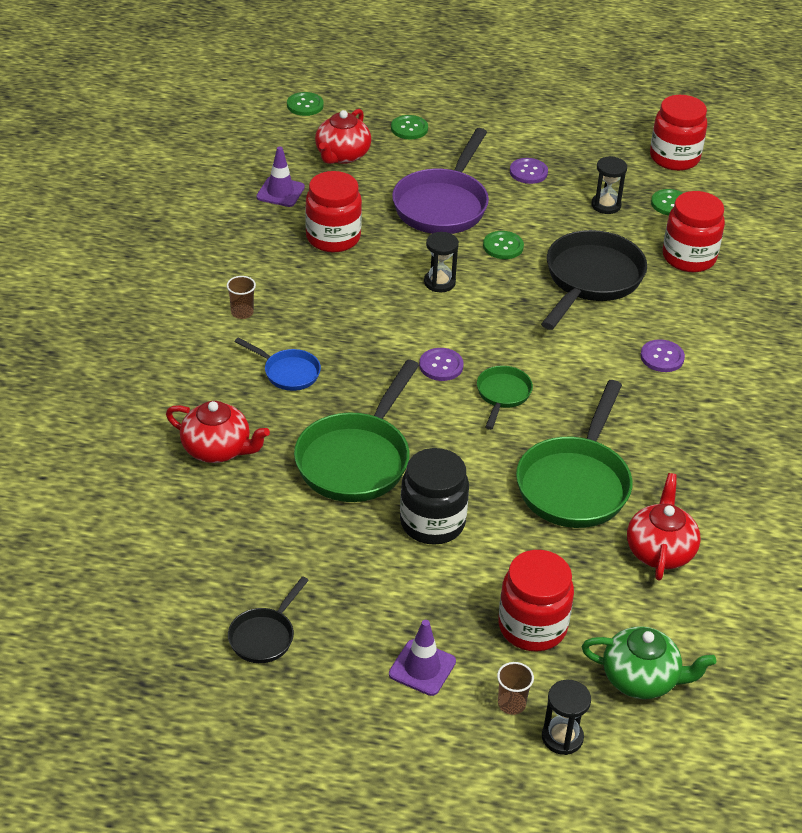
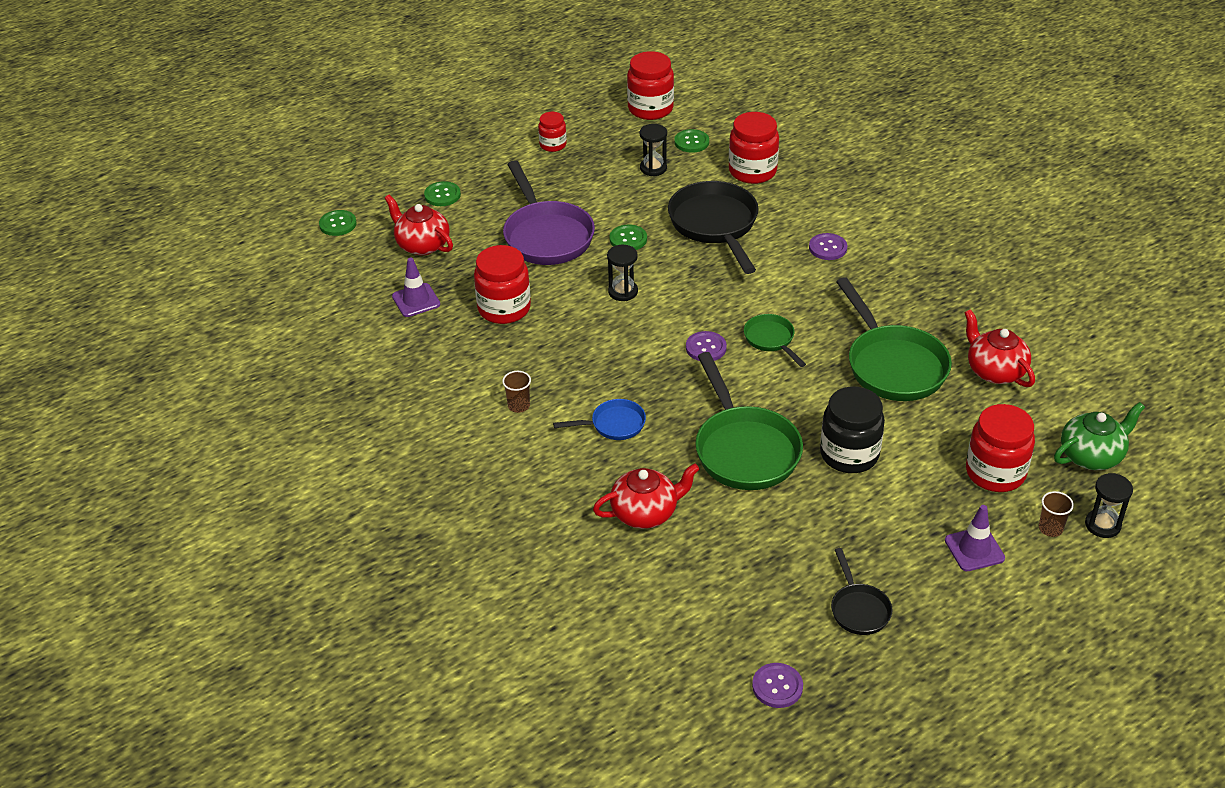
camera: 40 degrees left, 0 degrees up
(342, 155) = (422, 245): red teapot -> red teapot turned 150 degrees clockwise
(528, 172) = (570, 176): purple button -> purple button (777, 686)
(550, 140) = (553, 145): none -> red jar

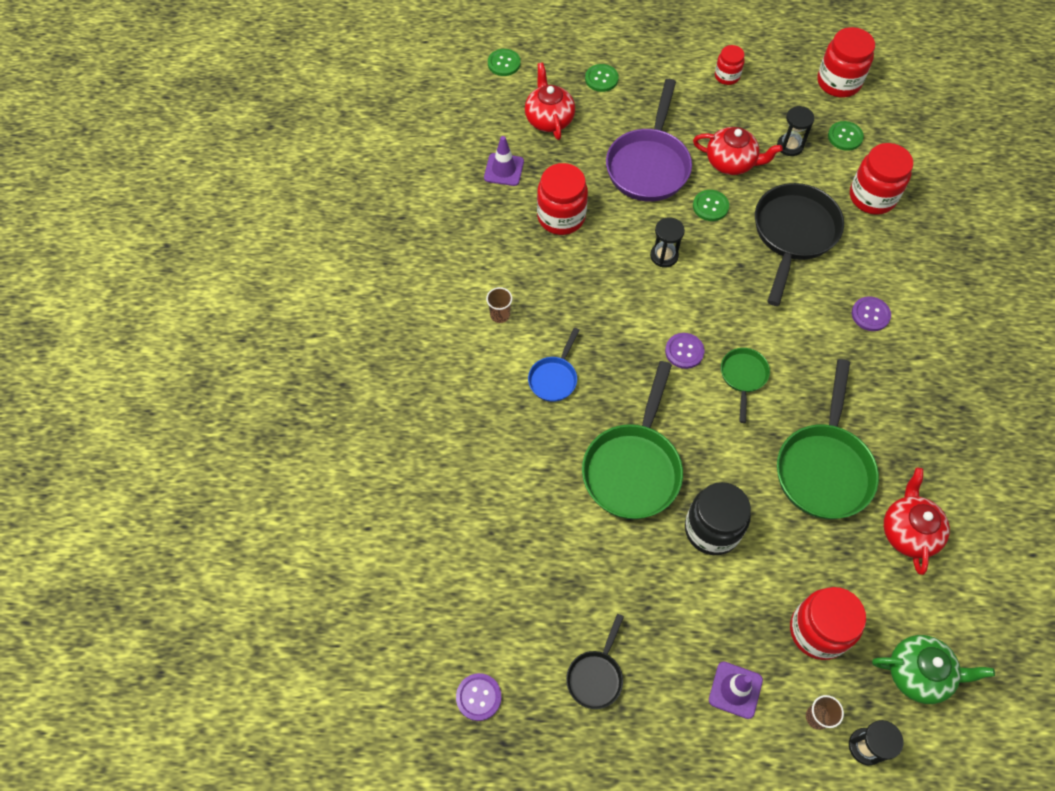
camera: 35 degrees right, 20 degrees up
(613, 424) = (554, 378): blue pan -> blue pan turned 90 degrees clockwise
(645, 512) = (512, 474): red teapot -> red teapot (731, 162)

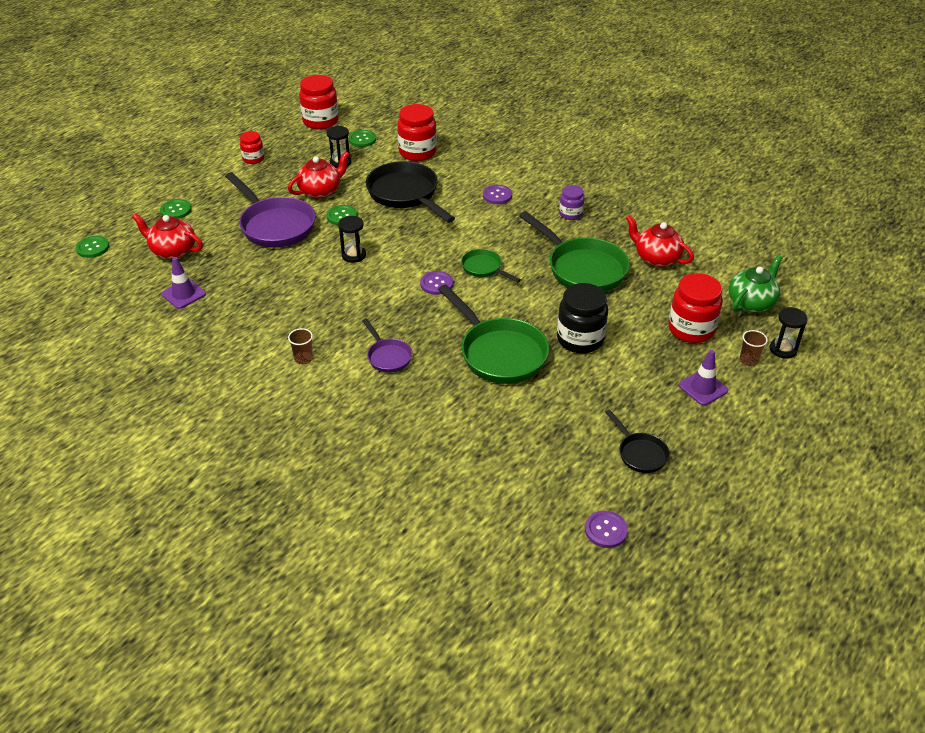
camera: 55 degrees left, 20 degrees down
(554, 378) = (388, 356): blue pan -> purple pan
(561, 217) = (261, 286): red jar -> none
(905, 402) = (570, 214): none -> purple jar

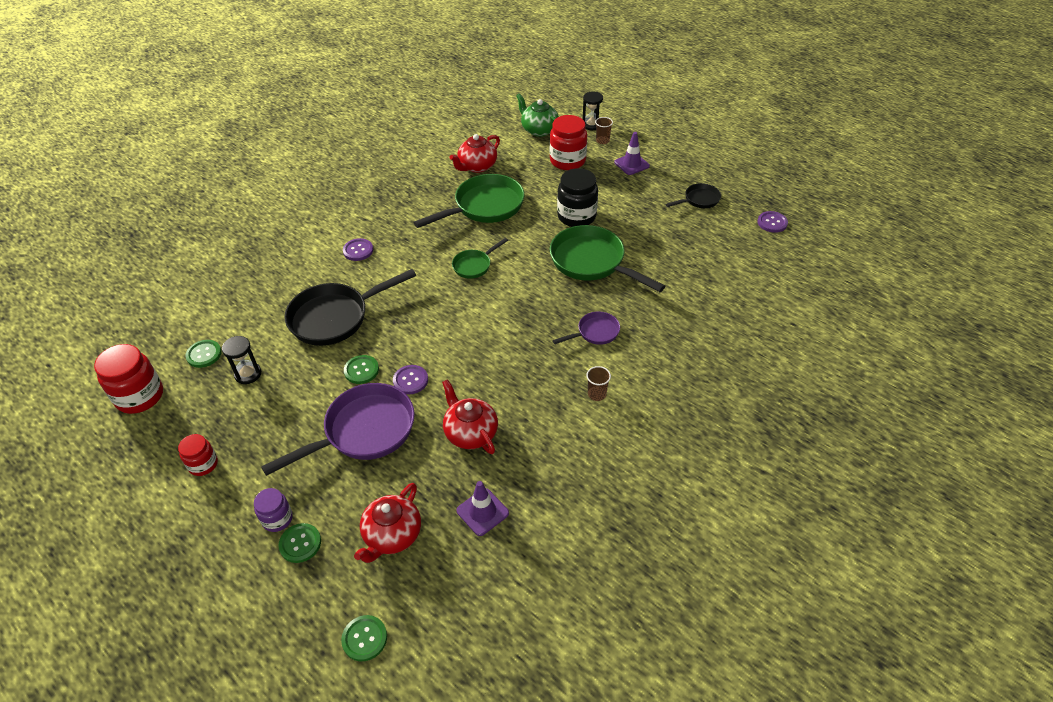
camera: 85 degrees left, 5 degrees up
(320, 191) = (304, 391): red teapot -> red teapot (470, 433)
(353, 255) = (436, 359): black hourglass -> none
(417, 152) = (253, 306): red jar -> none
(436, 284) = (493, 297): purple button -> purple button (410, 380)
(499, 353) = (592, 262): green pan -> green pan turned 105 degrees counterclockwise
(570, 214) = (402, 206): purple jar -> purple jar (277, 519)

